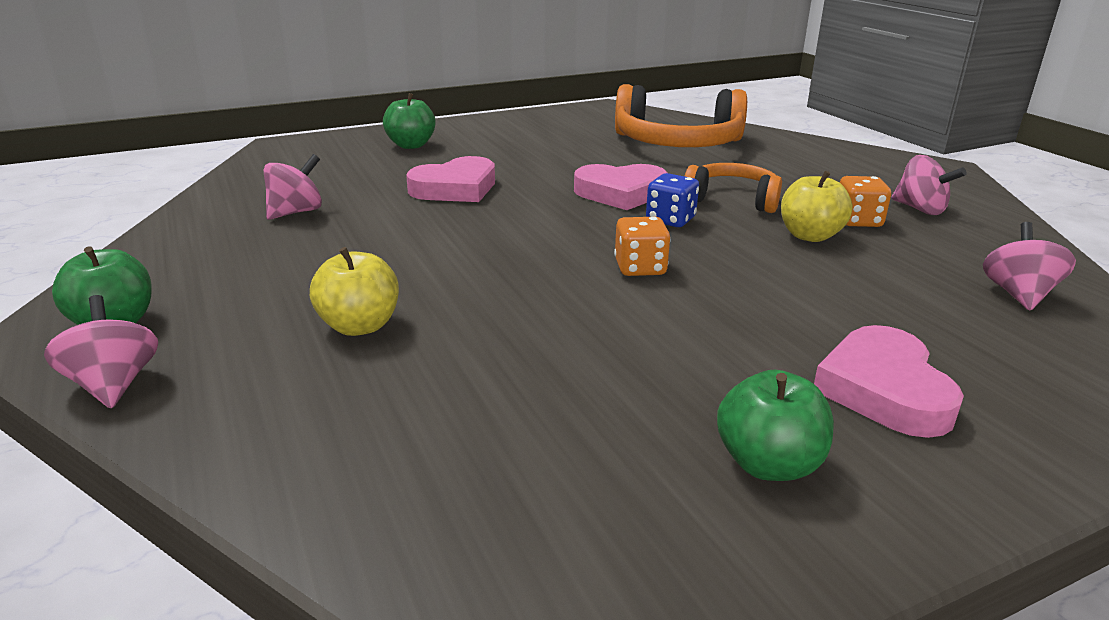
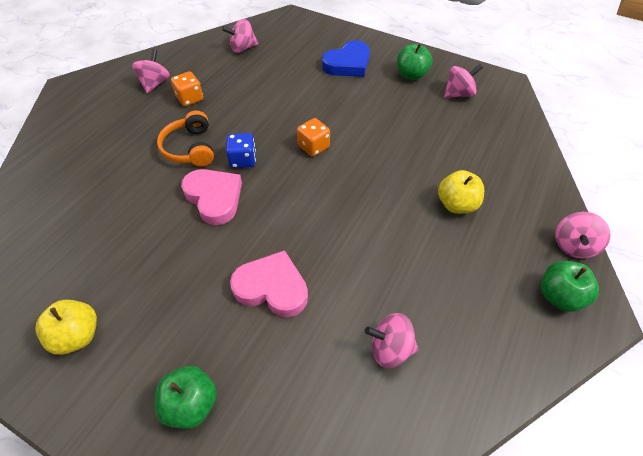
camera: 125 degrees left, 25 degrees up
(616, 502) = (458, 94): none -> pink spinning top
(677, 144) = (77, 216): orange headphones -> none
(809, 236) = (224, 108): yellow apple -> yellow apple (77, 336)
(884, 390) = (348, 64): pink heart -> blue heart

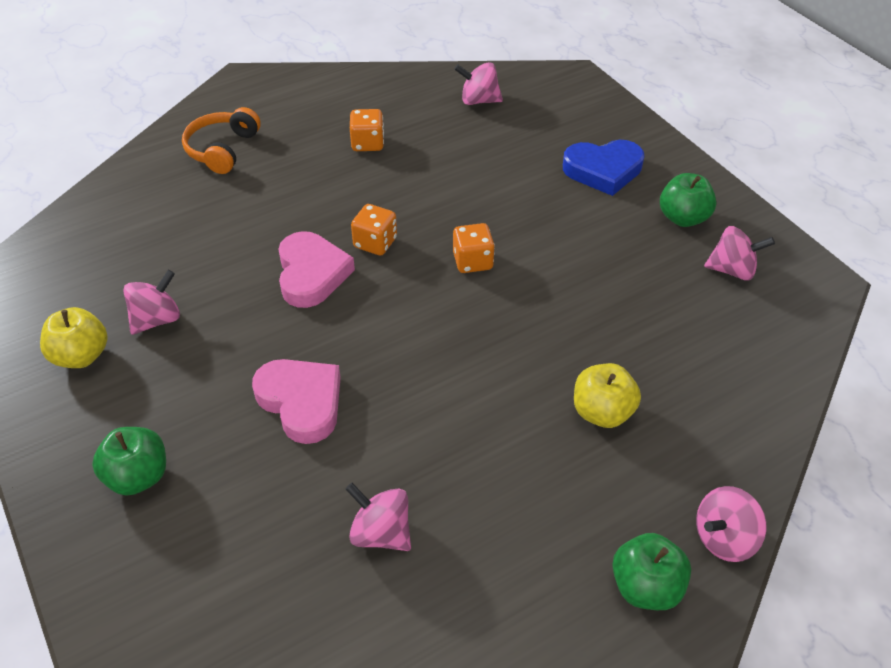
camera: 30 degrees right, 5 degrees down
(155, 83) = (341, 110): pink spinning top -> pink spinning top (157, 319)
(190, 148) = (326, 204): orange headphones -> orange headphones (222, 149)
(242, 160) = (375, 243): blue dice -> orange dice

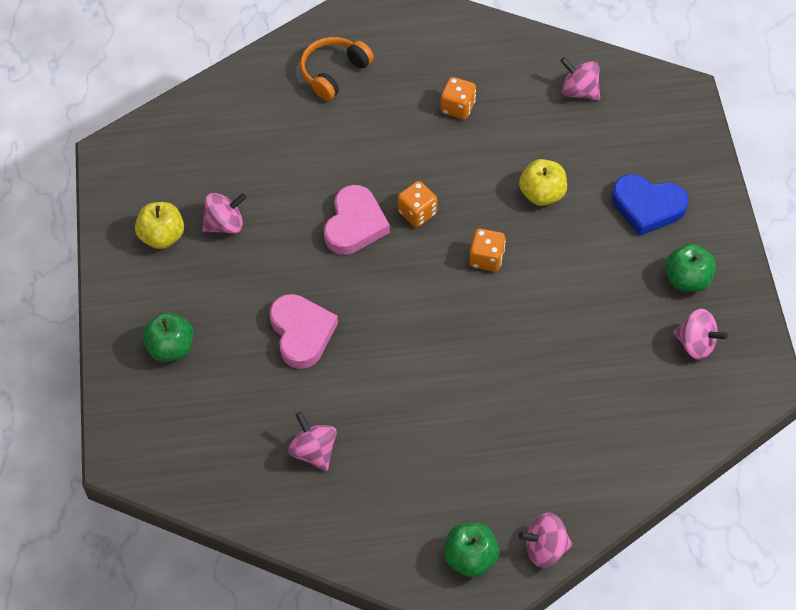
camera: 25 degrees right, 10 degrees up
(602, 412) = (515, 424): yellow apple -> yellow apple (542, 194)

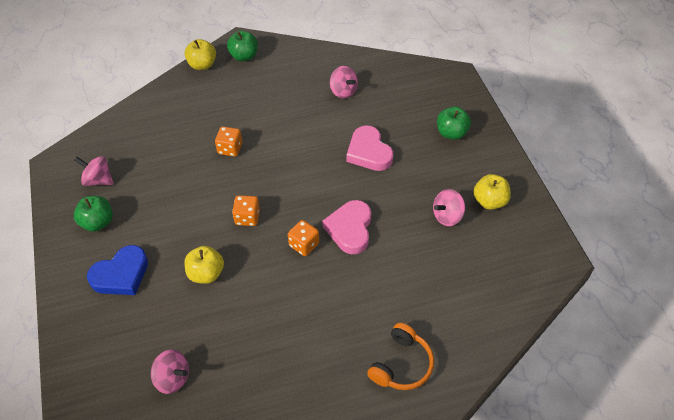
camera: 170 degrees right, 5 degrees down
(457, 107) = (283, 344): orange dice -> orange dice (230, 149)
(545, 548) = (202, 65): pink spinning top -> yellow apple
(647, 207) = (121, 275): blue heart -> blue heart turned 135 degrees clockwise

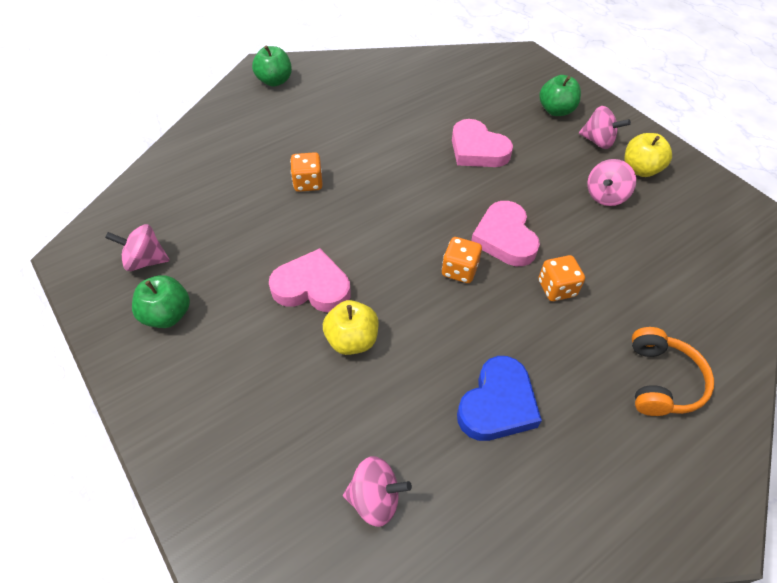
camera: 20 degrees left, 0 degrees up
(121, 275) = (232, 375): blue heart -> blue heart (497, 404)
(197, 229) = (312, 287): none -> pink heart
(202, 65) = (227, 99): yellow apple -> none
(247, 217) = (371, 257): orange dice -> orange dice (556, 288)
(343, 91) = (412, 94): pink spinning top -> pink spinning top (598, 141)

